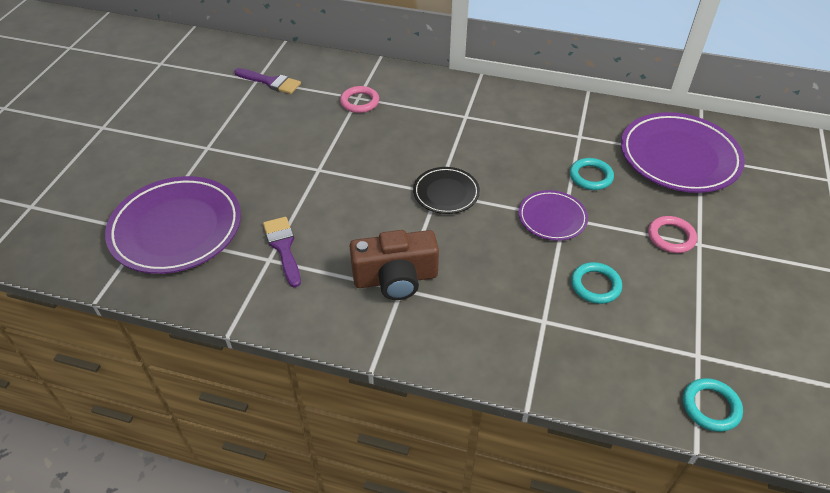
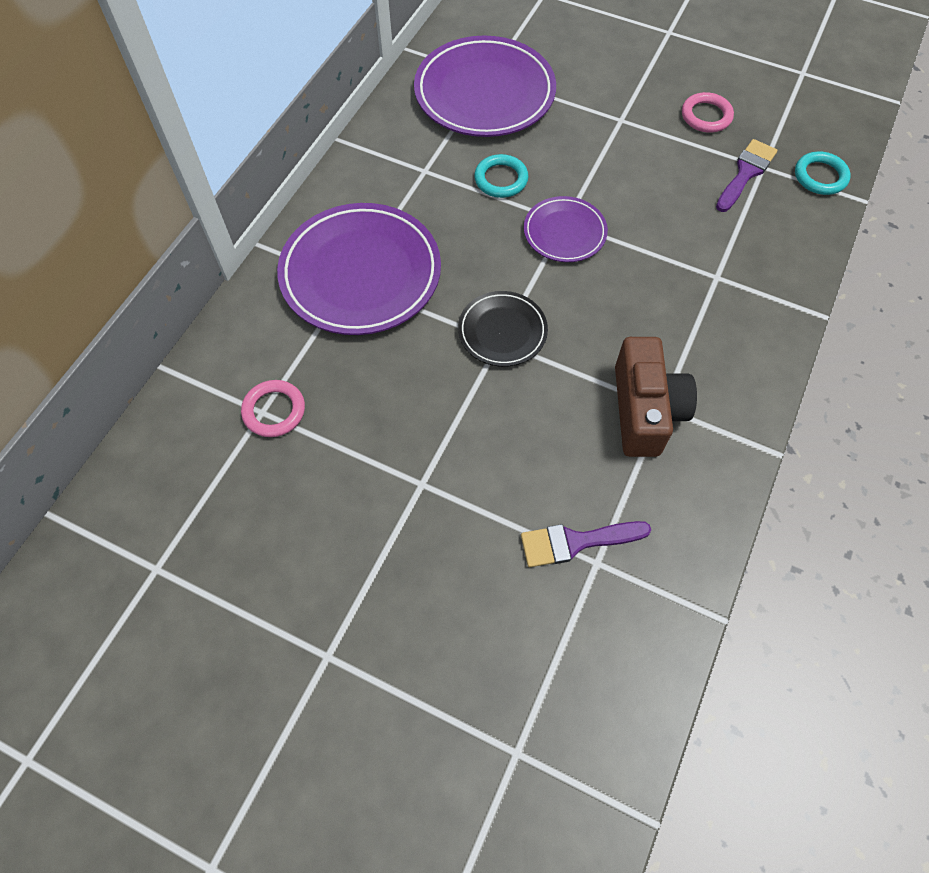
camera: 80 degrees left, 15 degrees up
(176, 229) = (517, 701): purple plate -> purple plate (360, 274)
(271, 82) = (171, 544): purple brush -> purple brush (746, 173)
(595, 285) = (671, 220): turquoise ring -> none
(671, 237) = (608, 138): pink ring -> pink ring (706, 116)

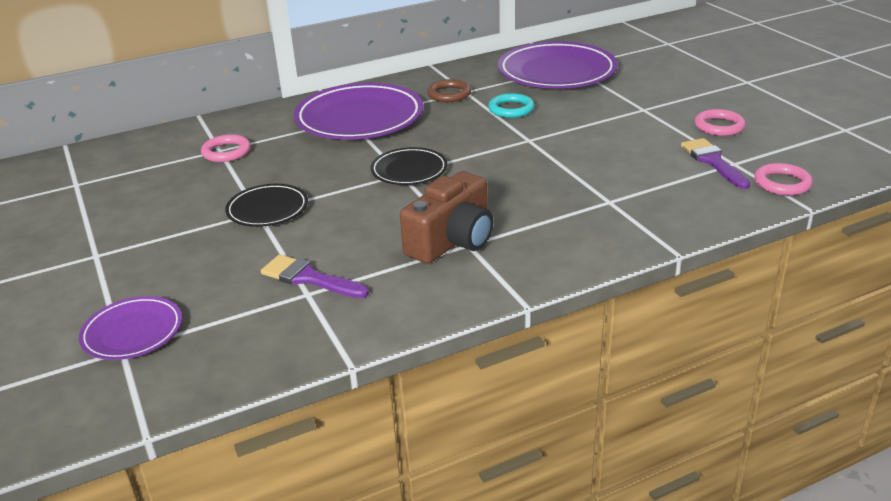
camera: 40 degrees right, 30 degrees down
(413, 184) = (449, 94): none -> brown ring
(427, 473) = (267, 209): none -> black plate
(564, 233) = (520, 144): purple plate -> purple plate (133, 332)
(746, 173) = (713, 161): purple brush -> purple brush turned 90 degrees counterclockwise
(820, 176) = (782, 183): turquoise ring -> pink ring

